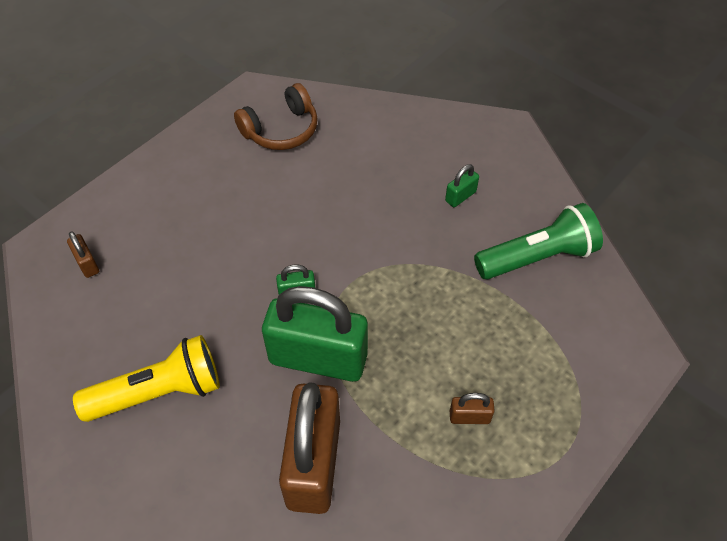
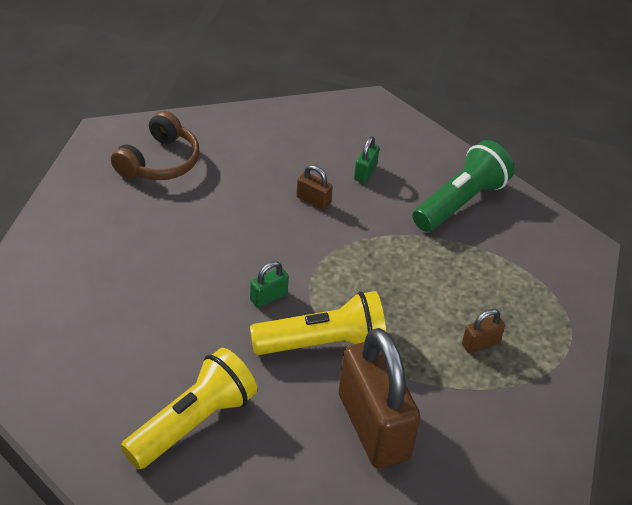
camera: 30 degrees left, 10 degrees down
(87, 263) = (39, 339): brown padlock -> brown padlock (313, 200)
(318, 358) = (323, 343): green padlock -> yellow flashlight

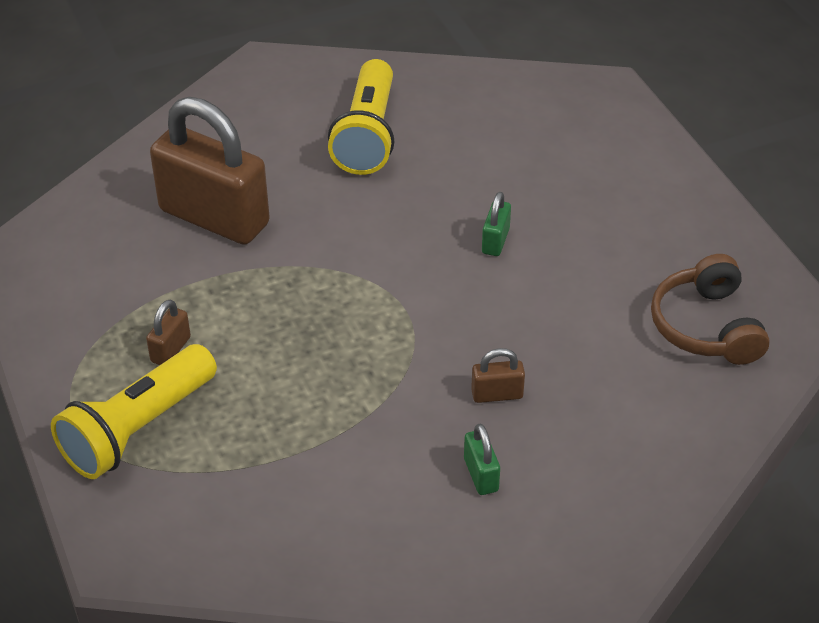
camera: 145 degrees right, 0 degrees up
(268, 297) = (422, 263): green padlock -> green padlock (495, 241)
(323, 343) = (326, 255): yellow flashlight -> yellow flashlight (137, 429)
(460, 202) = (329, 513): green flashlight -> none

